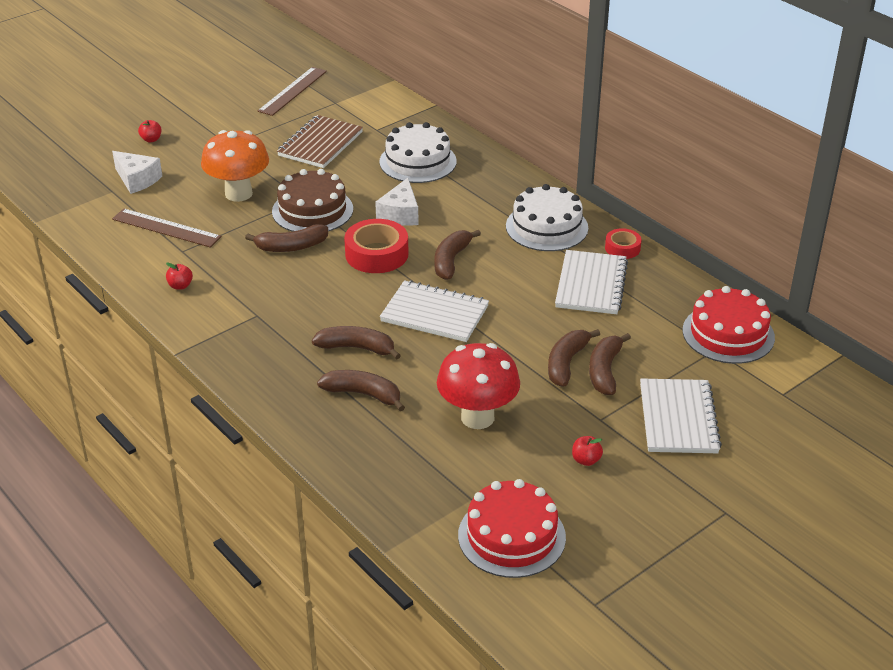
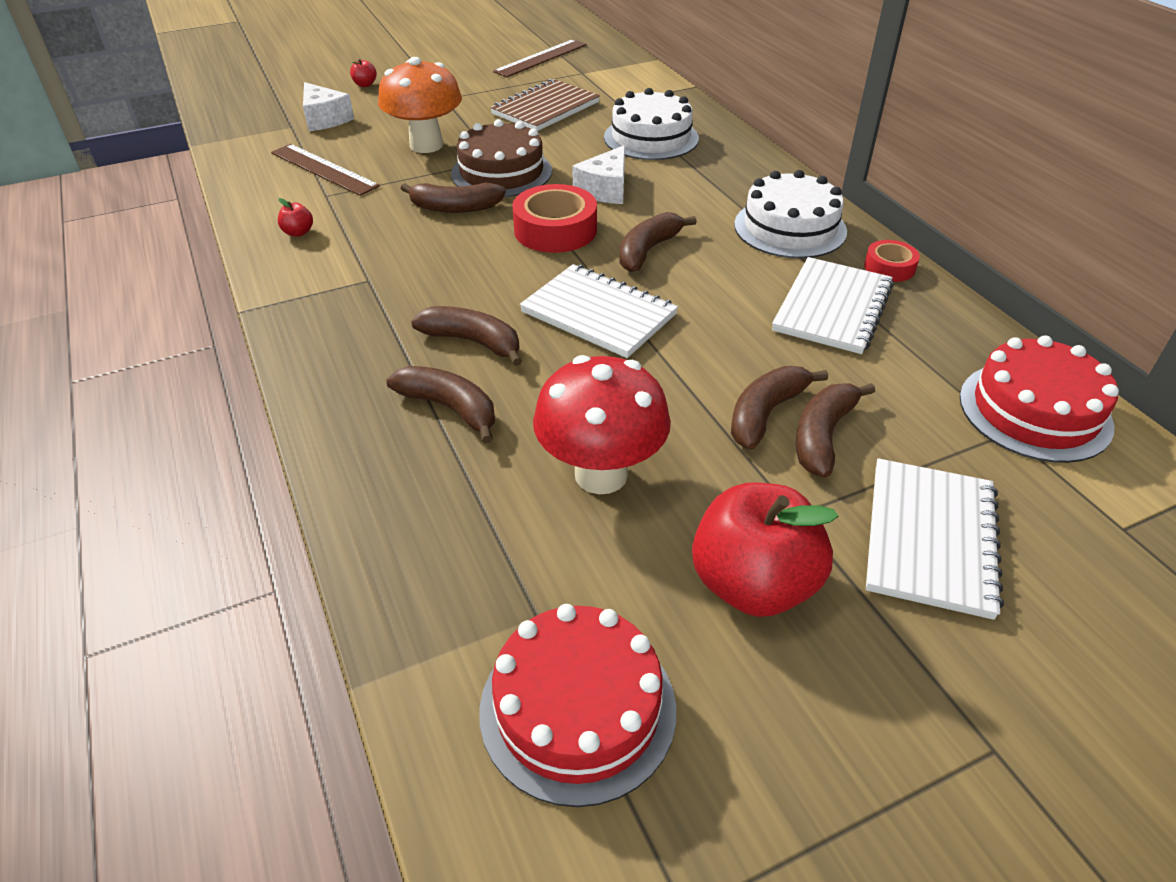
camera: 15 degrees right, 5 degrees up
(586, 460) = (753, 584): red apple -> red apple, size x2.48

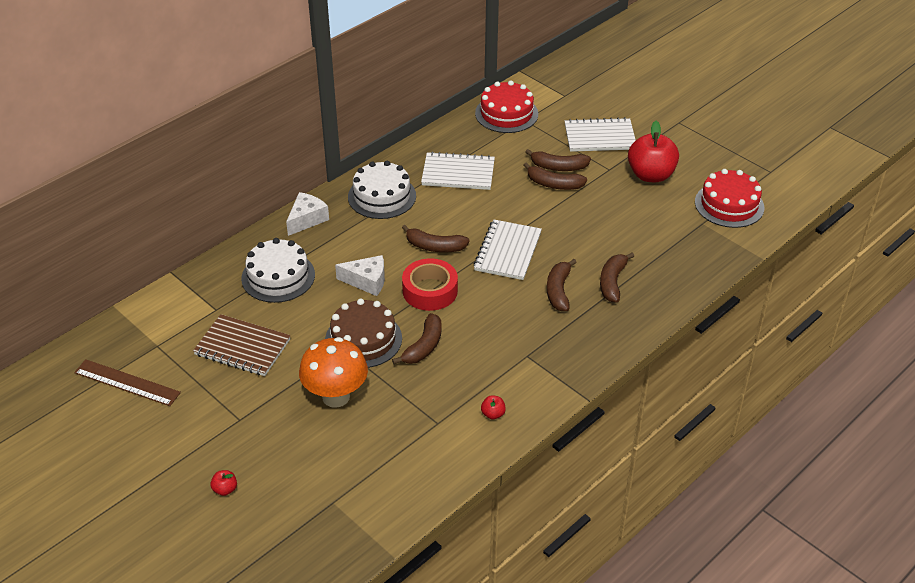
camera: 110 degrees left, 0 degrees up
(324, 119) = (310, 485): white cheese -> white cheese (307, 219)
(324, 169) = (399, 442): brown ruler -> none
(455, 208) = (424, 346): brown banana -> brown banana turned 45 degrees clockwise
(601, 474) = (622, 224): red mushroom -> none
(889, 267) = (408, 158): red tape -> none

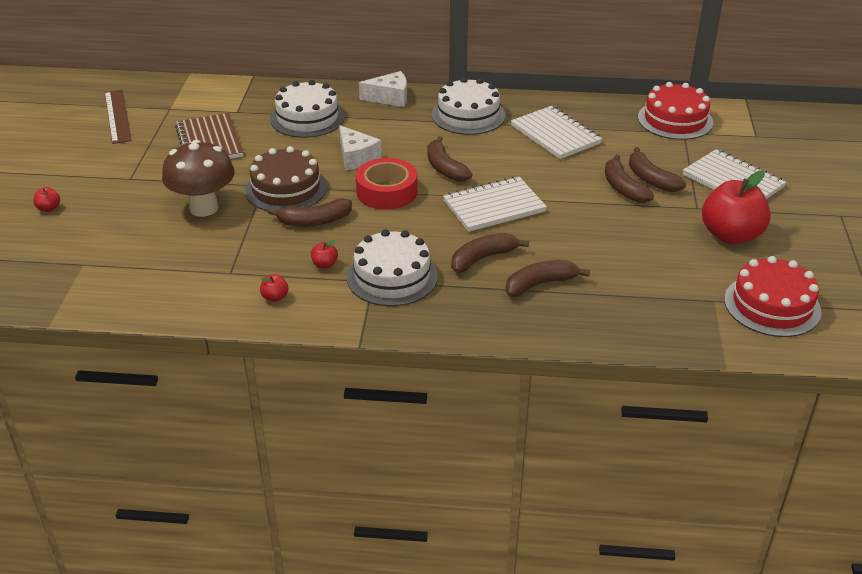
camera: 50 degrees right, 5 degrees down
(336, 397) = (204, 208): orange mushroom -> brown mushroom
(482, 369) = (325, 264): none -> red apple
(532, 344) = (392, 276): none -> white cake

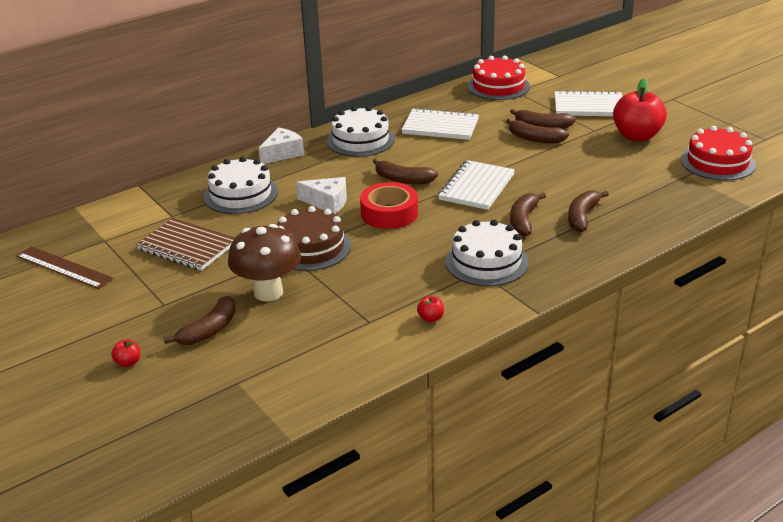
camera: 40 degrees left, 5 degrees down
(314, 221) = (371, 257): brown banana -> brown banana (209, 330)
(325, 264) = (428, 279): red apple -> none

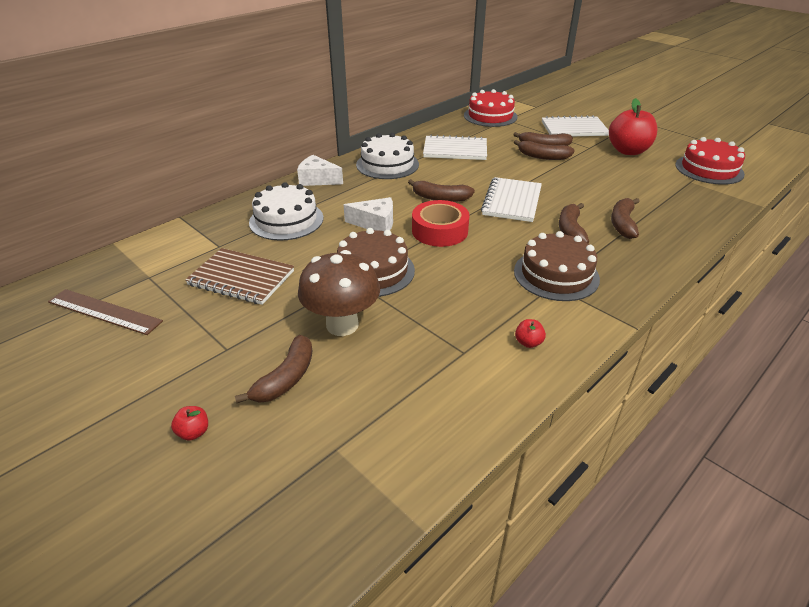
camera: 10 degrees left, 5 degrees up
(282, 153) = (317, 179): white cheese -> white cheese turned 105 degrees counterclockwise
(486, 262) = (556, 274): white cake -> brown cake

